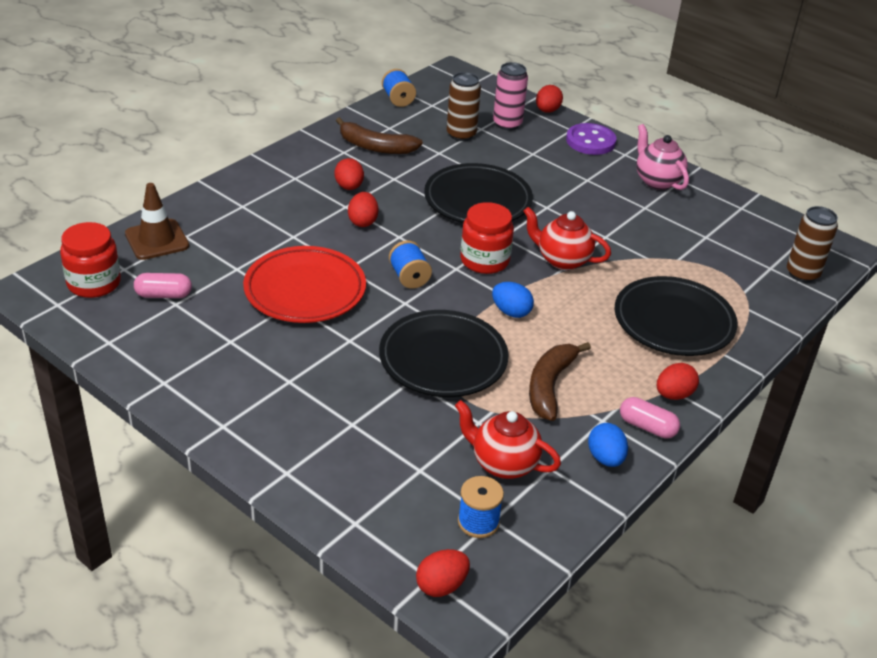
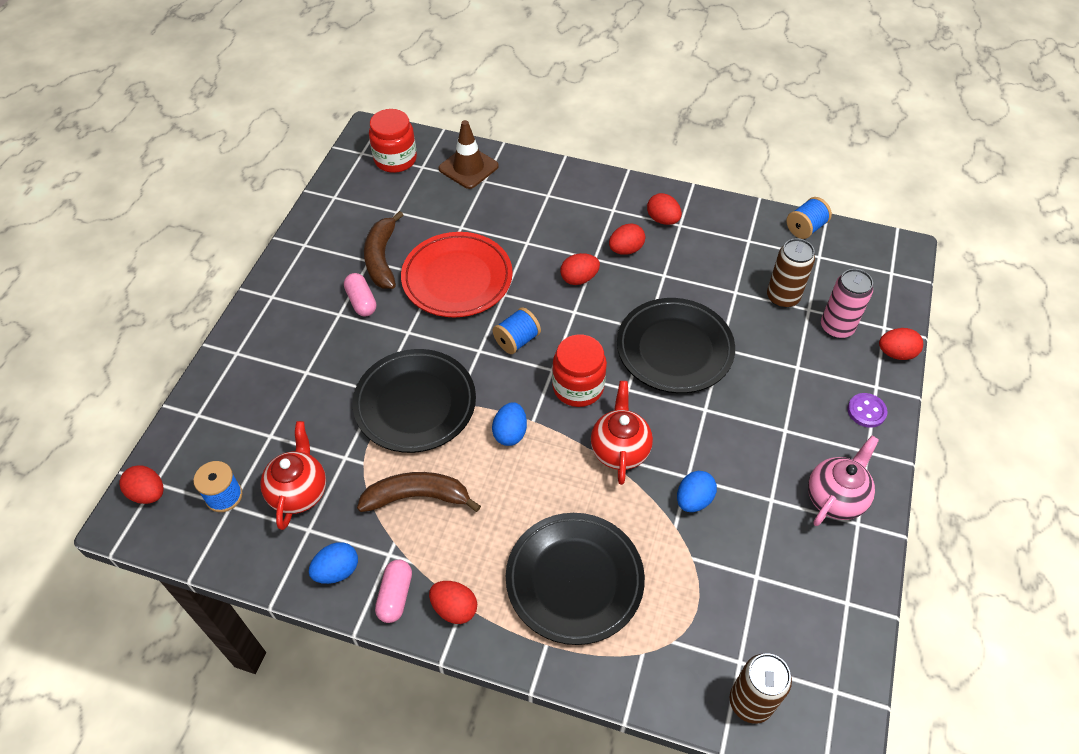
camera: 70 degrees right, 15 degrees up
(164, 295) = (403, 201): pink capsule -> pink capsule (361, 301)
(330, 157) = (662, 219): none -> red egg
(375, 147) = (706, 243): brown banana -> brown banana (382, 258)
(590, 141) = (866, 411): purple button -> purple button, size x0.62
(628, 241) = (693, 500): none -> blue egg

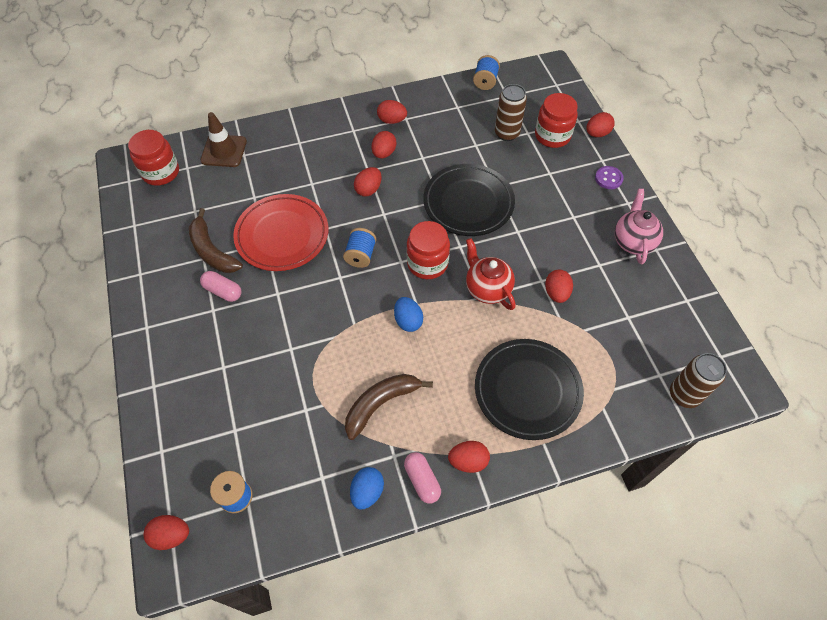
camera: 35 degrees left, 5 degrees up
(299, 492) = (292, 456): red teapot -> none
(415, 404) = (325, 341): black plate -> none
(693, 500) = (556, 293): blue egg -> red egg
(836, 327) = (552, 136): pink can -> red jar

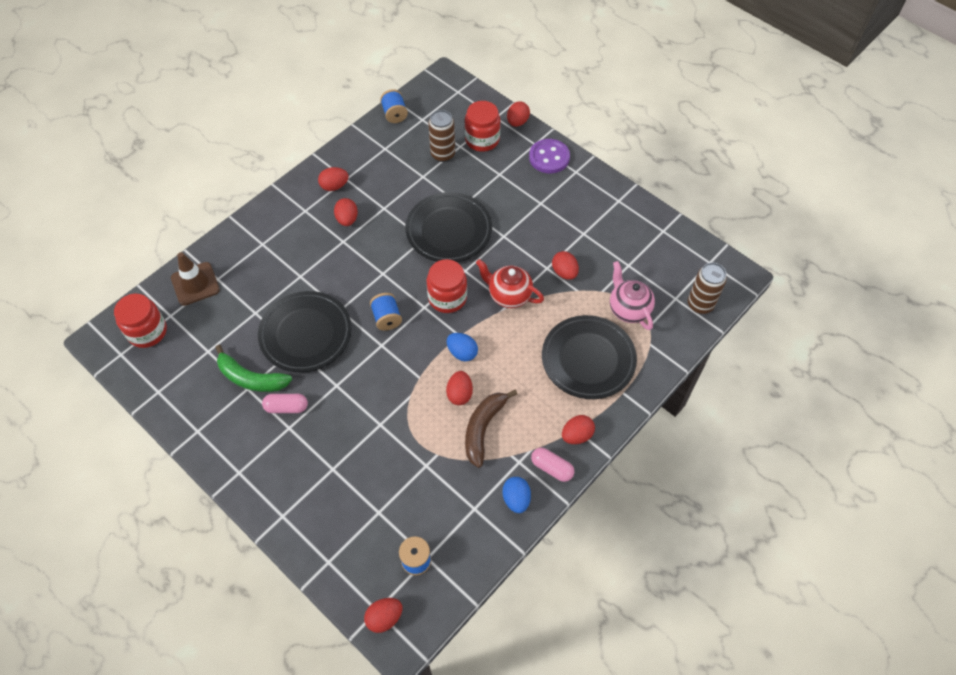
camera: 30 degrees left, 0 degrees up
(212, 251) = (251, 378): brown banana -> green banana
(282, 235) = (306, 334): red plate -> black plate
(368, 189) = (355, 258): red egg -> red egg (459, 394)
(608, 178) = (549, 157): purple button -> purple button, size x1.61
(633, 242) = (598, 202): pink teapot -> pink teapot (628, 309)

